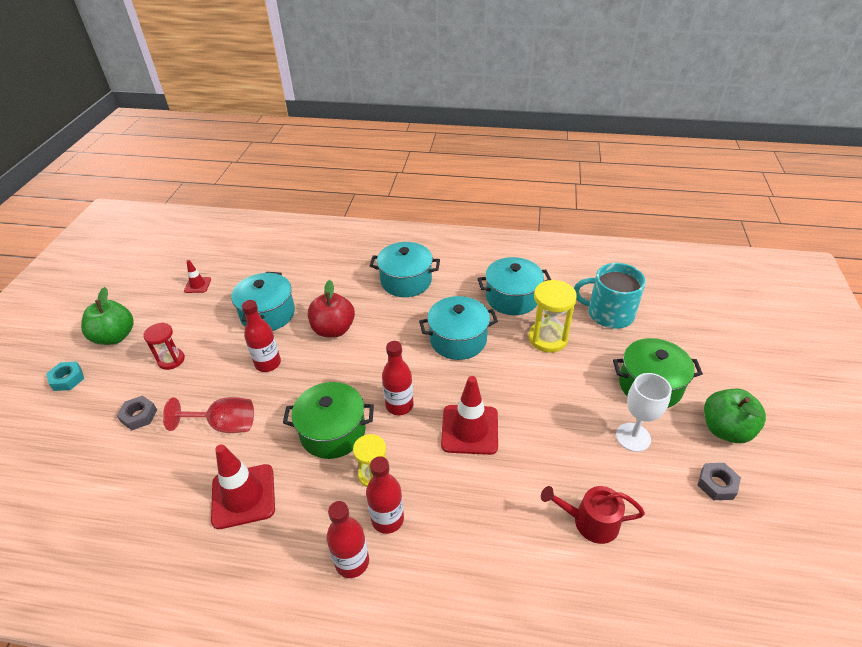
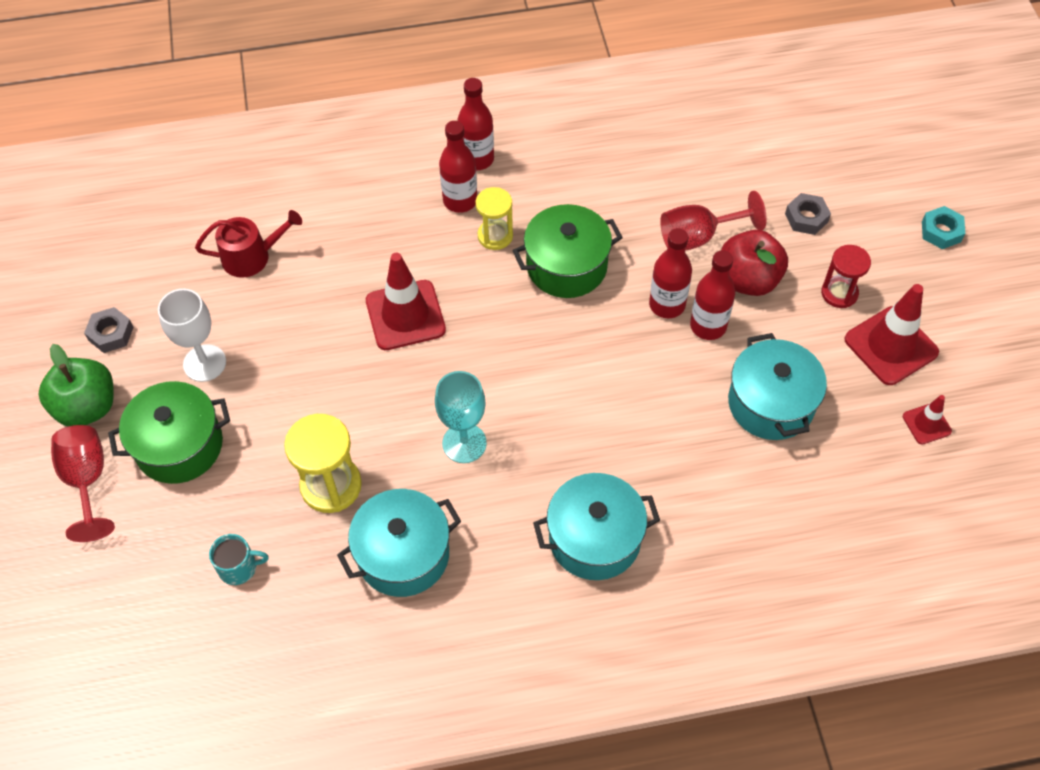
camera: 160 degrees right, 15 degrees up
(115, 336) = (951, 302): green apple -> none
(243, 496) = (619, 178): red traffic cone -> red traffic cone (891, 346)
(333, 329) = (655, 406): red apple -> red apple (748, 280)
(399, 405) = (503, 320): red bottle -> red bottle (667, 305)
(458, 339) = (464, 443): turquoise pot -> turquoise goblet
(609, 313) = (238, 567): turquoise mug -> turquoise mug, size x0.50
(714, 380) = (87, 481): none -> red goblet

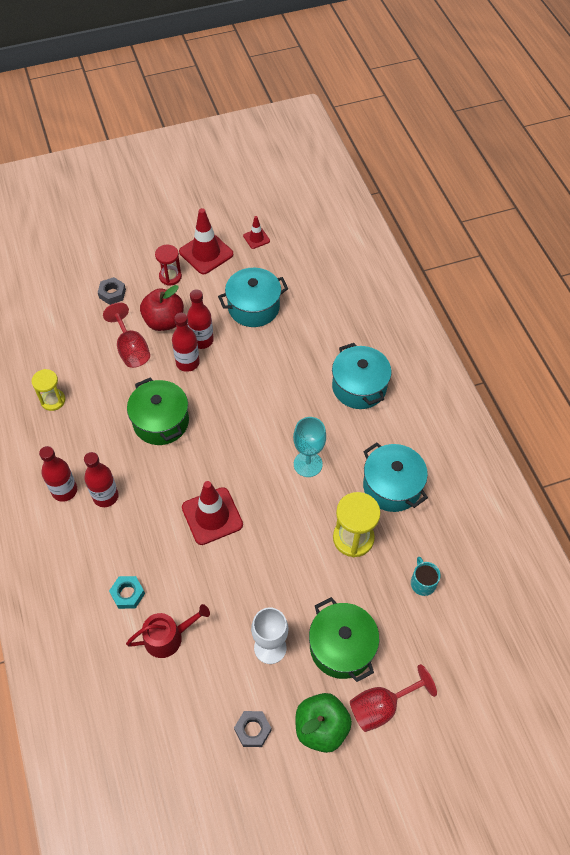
camera: 100 degrees left, 0 degrees up
(252, 256) = (168, 637): red watering can -> red watering can turned 90 degrees clockwise
(495, 236) = (137, 469): yellow hourglass -> yellow hourglass (53, 400)
(941, 231) = (120, 229): turquoise nut -> turquoise nut (127, 594)

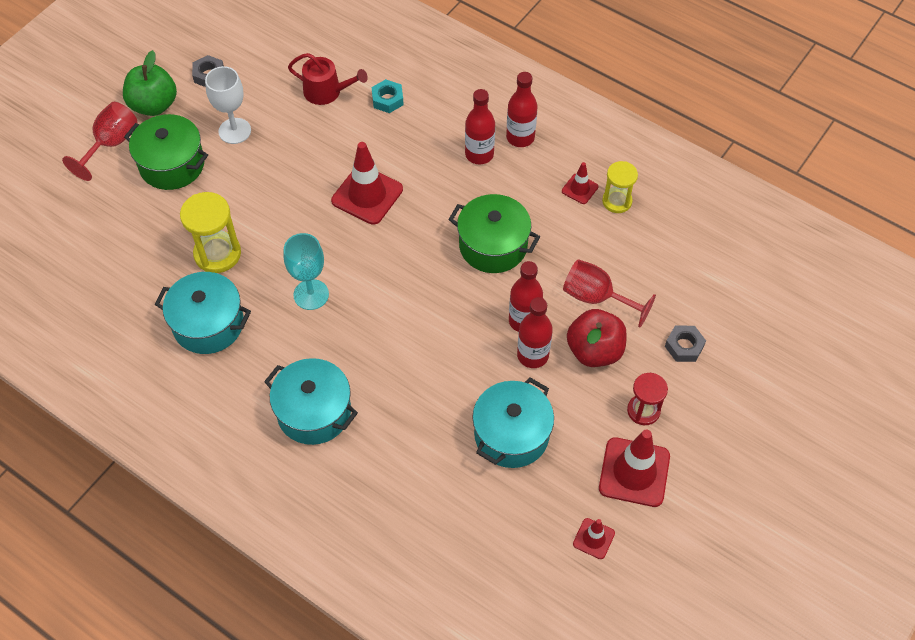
camera: 145 degrees right, 0 degrees up
(66, 424) = (579, 189): none -> red traffic cone
(168, 637) = (327, 92): red watering can -> red watering can turned 105 degrees counterclockwise
(423, 583) = (125, 254): turquoise mug -> none

